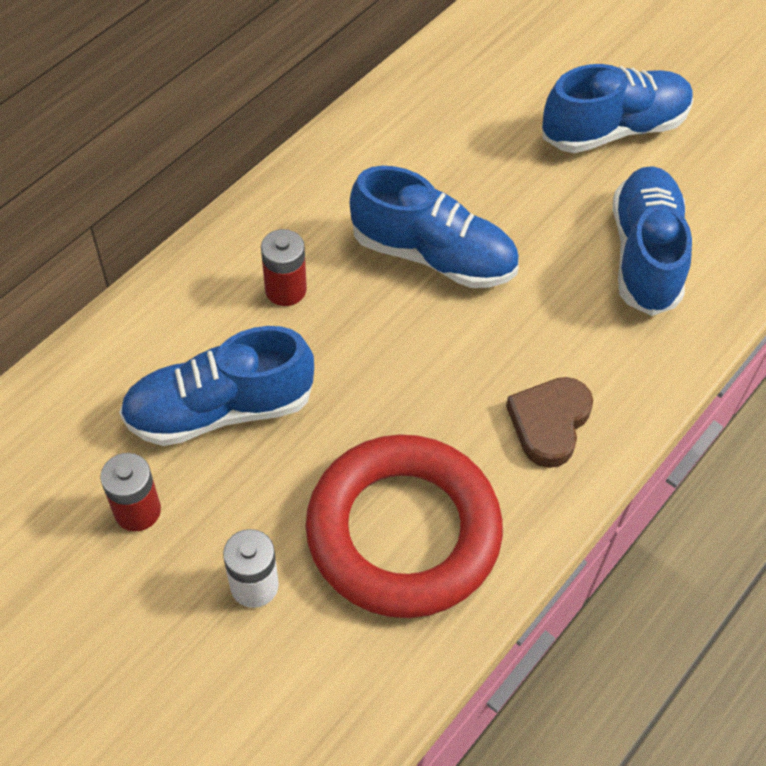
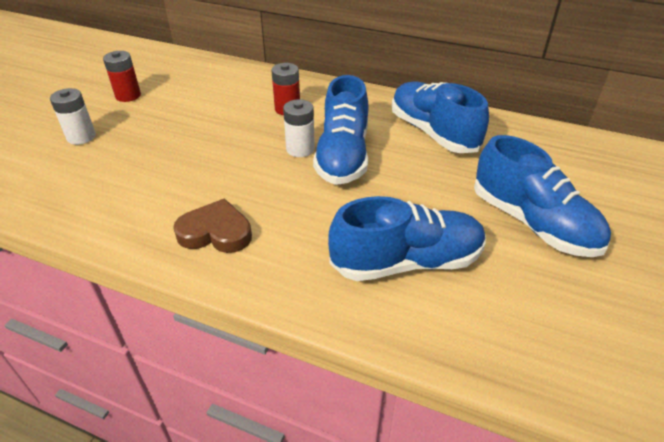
camera: 75 degrees right, 15 degrees down
(219, 409) = (196, 105): blue shoe -> blue shoe (433, 132)
(400, 298) = (300, 149): none -> white battery
(403, 532) = (118, 182): red ring -> none

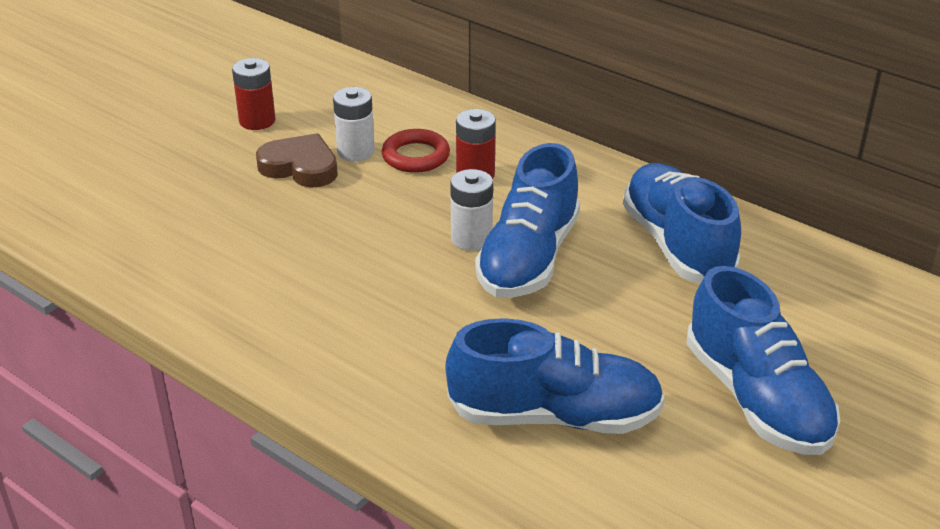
camera: 15 degrees right, 5 degrees down
(81, 137) = (182, 174): white battery -> white battery (355, 151)
(216, 232) = (322, 333): brown heart -> brown heart (300, 167)
(244, 103) = (416, 156): none -> red ring

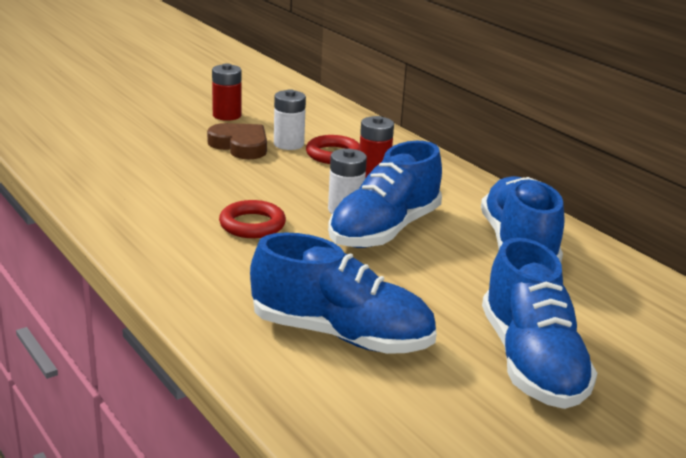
camera: 15 degrees right, 10 degrees down
(380, 286) = (252, 225): none -> red ring

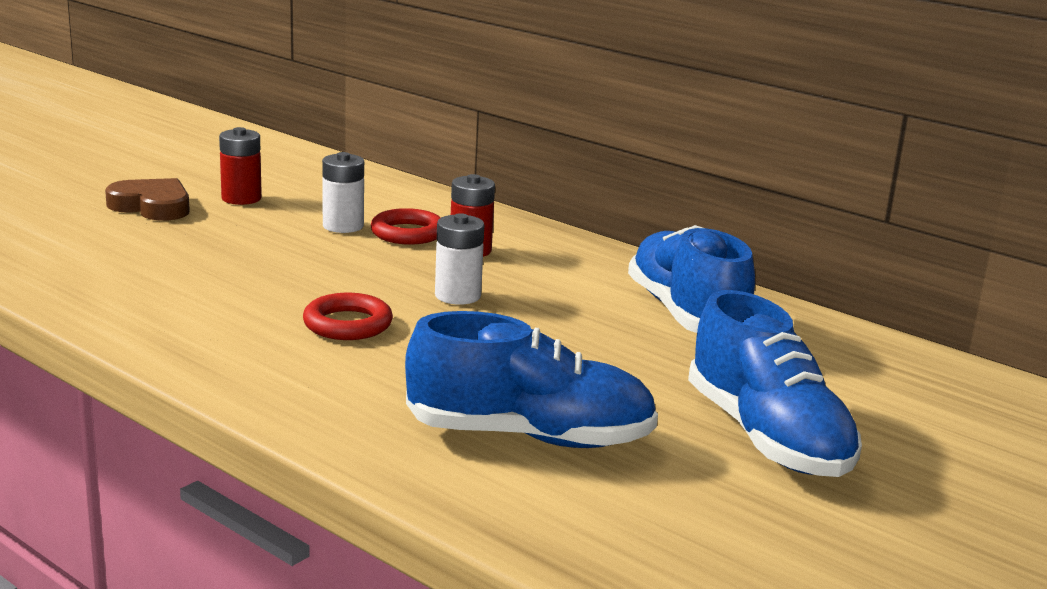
camera: 15 degrees left, 5 degrees down
(240, 146) = (280, 233): brown heart -> brown heart (152, 206)
(384, 230) = (519, 314): blue shoe -> none

